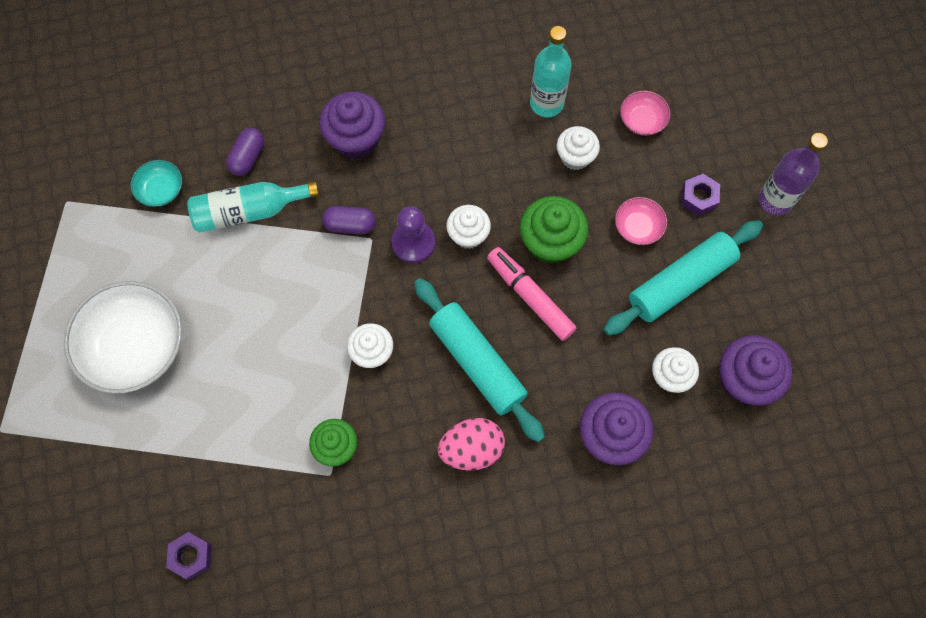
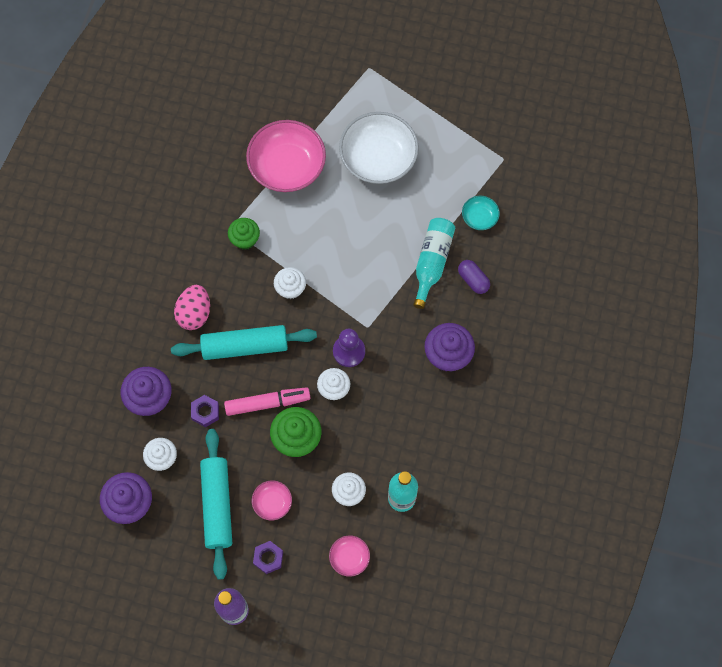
camera: 120 degrees right, 0 degrees up
(191, 556) = (232, 135): purple nut -> purple nut (205, 412)
(203, 454) = (287, 166): none -> pink bowl
(350, 225) = (385, 319): purple capsule -> none

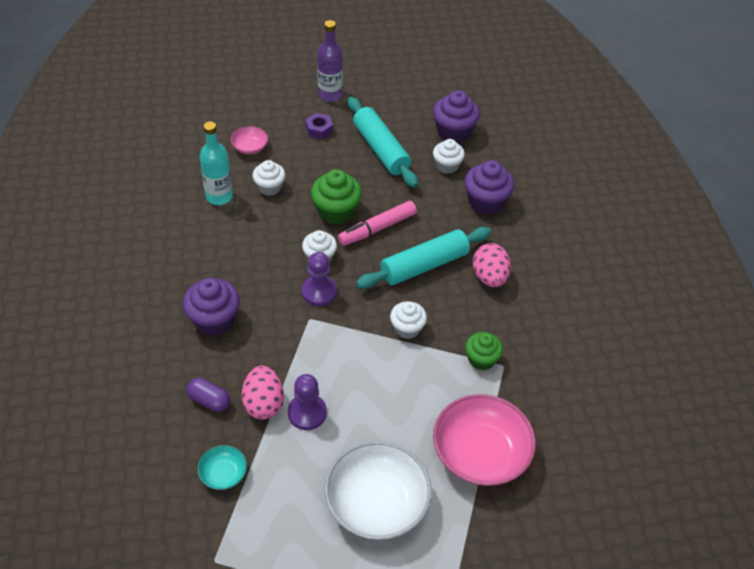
camera: 155 degrees right, 20 degrees down
(205, 412) = (430, 206): purple nut -> none
(272, 502) = (334, 163): pink bowl -> none
(401, 243) = (307, 413): none -> purple pawn
(432, 262) = (263, 403): turquoise bottle -> pink egg

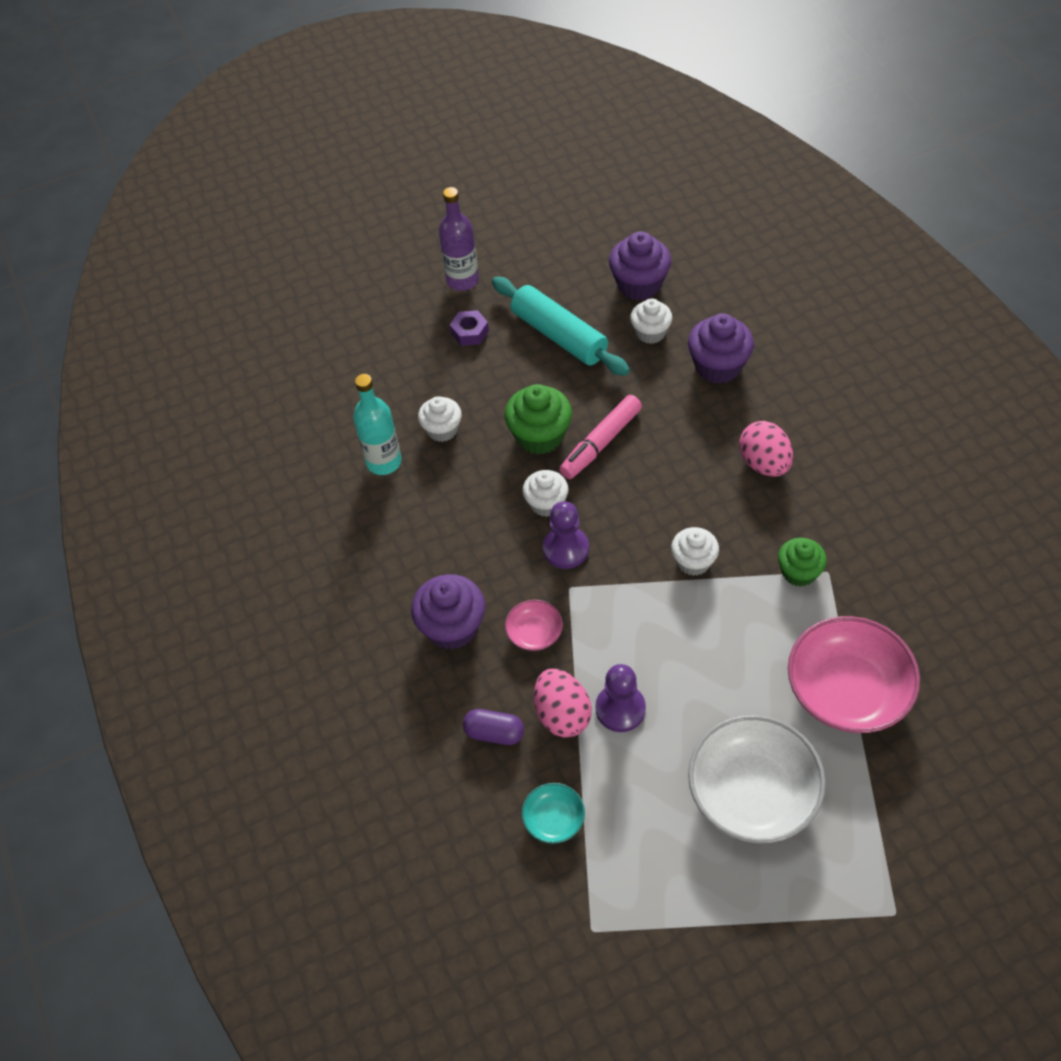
camera: 10 degrees left, 5 degrees up
(250, 147) = (392, 383): pink bowl -> pink bowl (534, 633)
(424, 265) = (679, 473): turquoise rolling pin -> none

